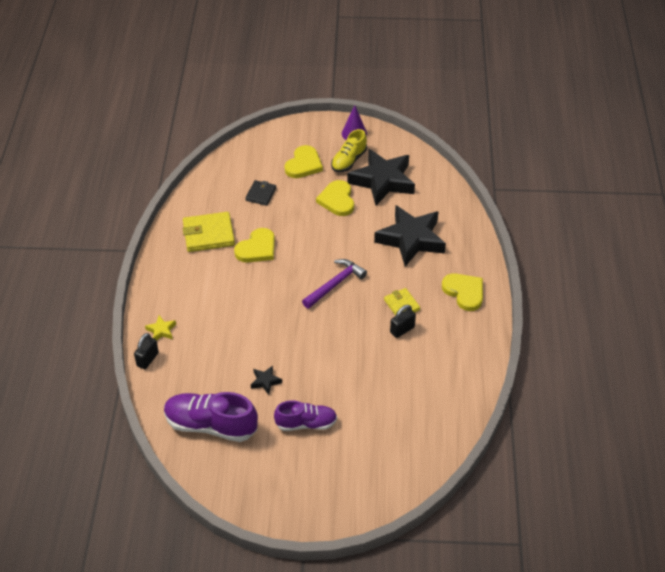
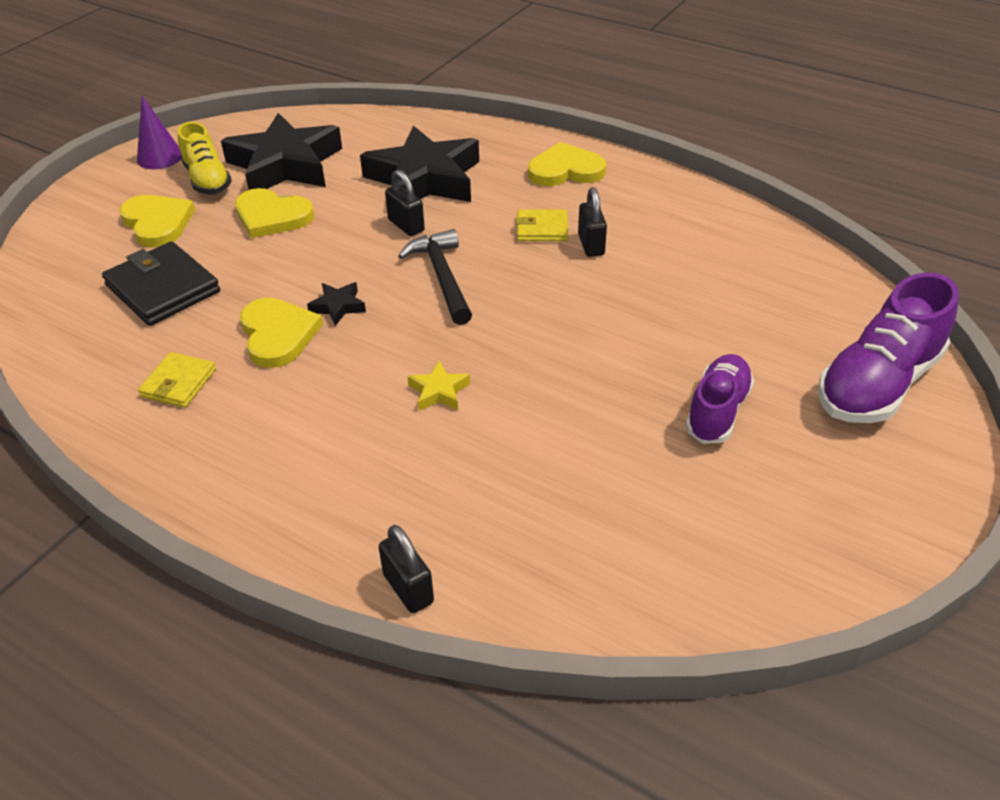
camera: 60 degrees left, 5 degrees down
(161, 330) = (350, 537): yellow star -> yellow star (439, 391)
(208, 234) = (178, 383): yellow wallet -> yellow wallet, size x0.59
(211, 425) = (648, 544): purple shoe -> purple shoe (878, 384)
(261, 194) = (163, 288): black wallet -> black wallet, size x1.71
(265, 381) = (590, 429): black star -> black star (338, 307)
(335, 284) = (442, 277): purple hammer -> black hammer
(366, 252) = (406, 225): none -> black padlock

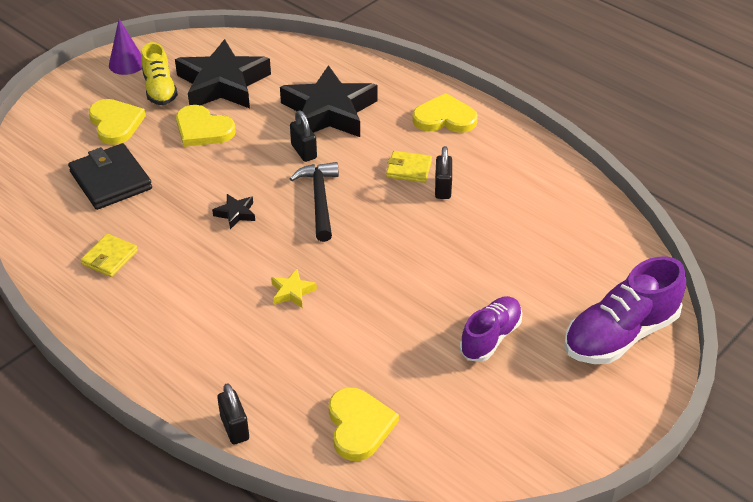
camera: 10 degrees right, 0 degrees up
(278, 335) = (187, 230): yellow heart -> yellow heart (359, 426)

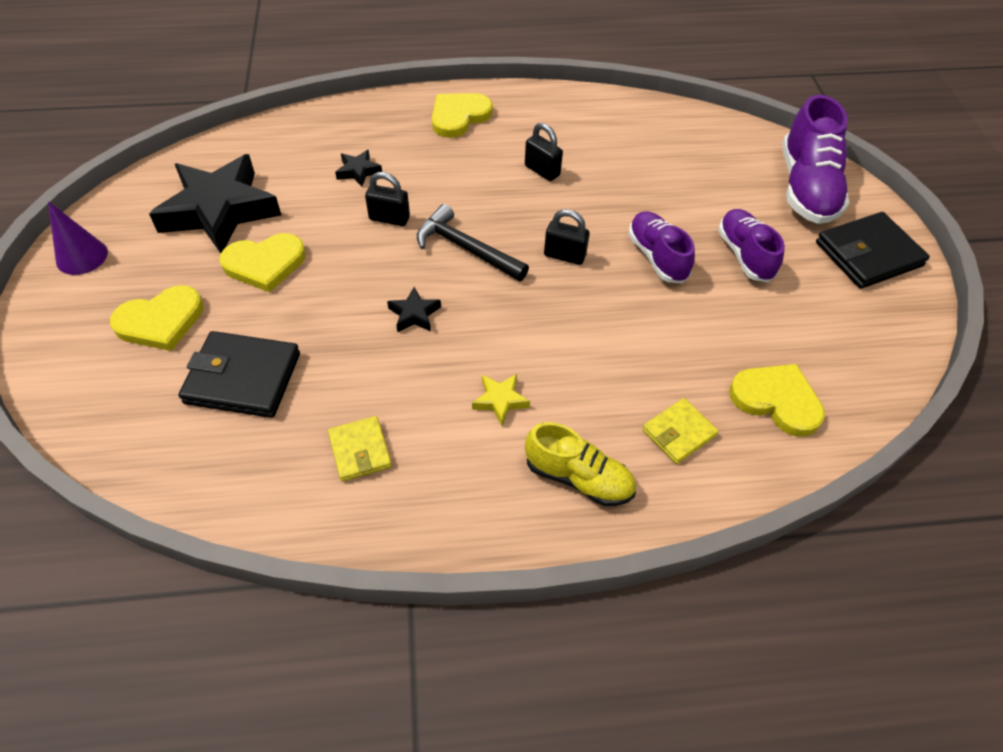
camera: 50 degrees left, 10 degrees up
(115, 123) = (161, 321): yellow heart -> yellow heart turned 135 degrees clockwise
(160, 89) = (160, 257): yellow shoe -> yellow shoe (578, 477)
(234, 428) = (704, 494): black padlock -> black padlock (564, 255)
(292, 292) = (564, 340): yellow star -> yellow star (500, 400)
(329, 111) = (358, 171): black star -> black star, size x0.40
(409, 169) = (494, 173): yellow wallet -> yellow wallet (679, 433)
(428, 293) = (657, 257): none -> purple shoe
(585, 409) = (868, 254): none -> black wallet

